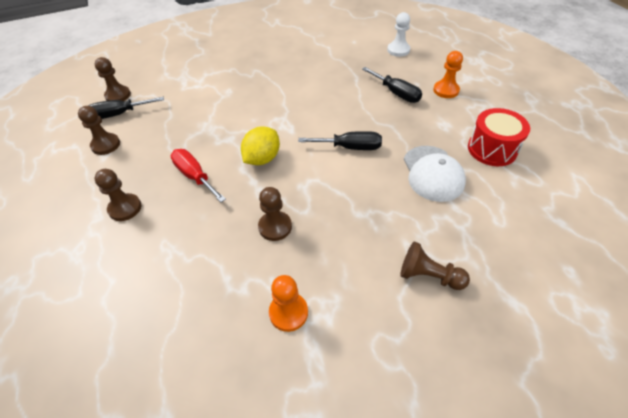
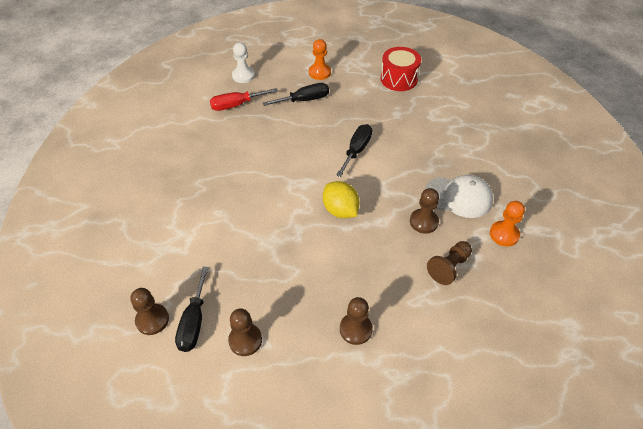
camera: 70 degrees left, 0 degrees up
(195, 176) = (338, 265): red screwdriver -> red screwdriver (236, 105)
(428, 276) = (496, 154): brown pawn -> brown pawn (449, 267)
(433, 173) = (408, 117): white cap -> white cap (458, 197)

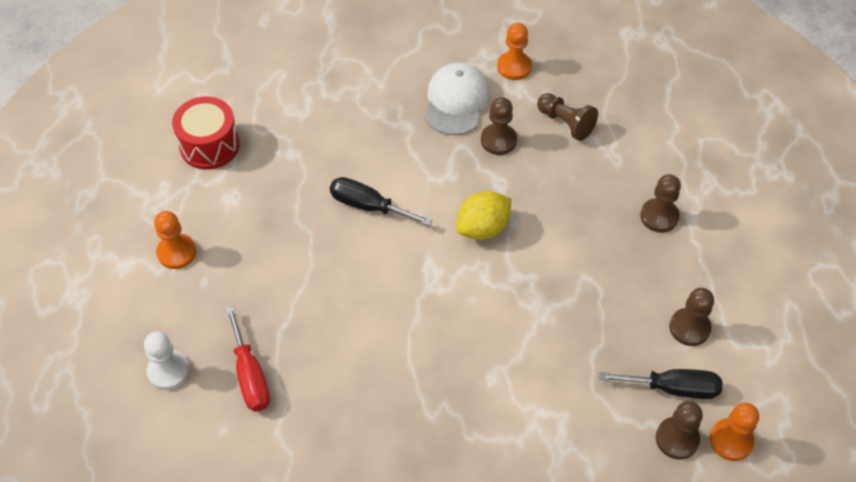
camera: 90 degrees left, 5 degrees up
(143, 358) = (731, 440): none -> orange pawn
(304, 100) = (247, 274): black screwdriver -> none

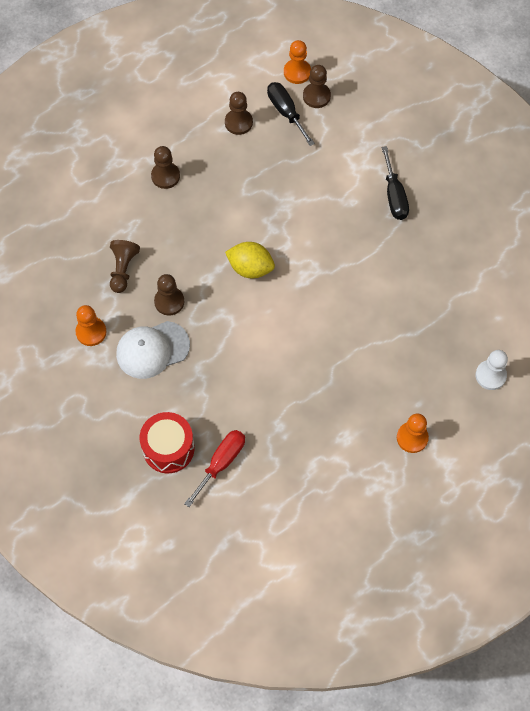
camera: 125 degrees left, 10 degrees up
(209, 145) = (314, 487): red drum -> red drum (168, 448)
(250, 375) = (455, 328): red screwdriver -> red screwdriver (221, 463)
(368, 206) = (285, 346): black screwdriver -> black screwdriver (394, 195)

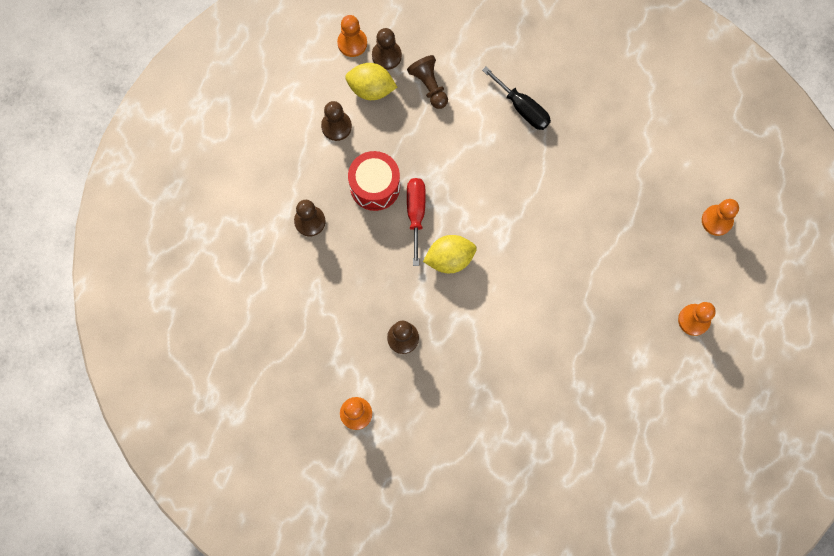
camera: 35 degrees left, 10 degrees up
(123, 269) = (339, 336): brown pawn -> brown pawn (429, 86)
(152, 350) = (422, 392): white cap -> none
(168, 448) = (503, 472): red drum -> red drum (375, 186)
(221, 463) = (556, 453): red screwdriver -> red screwdriver (416, 214)
(286, 112) = (371, 89): black screwdriver -> yellow lemon
(490, 375) = (717, 220): white pawn -> orange pawn

